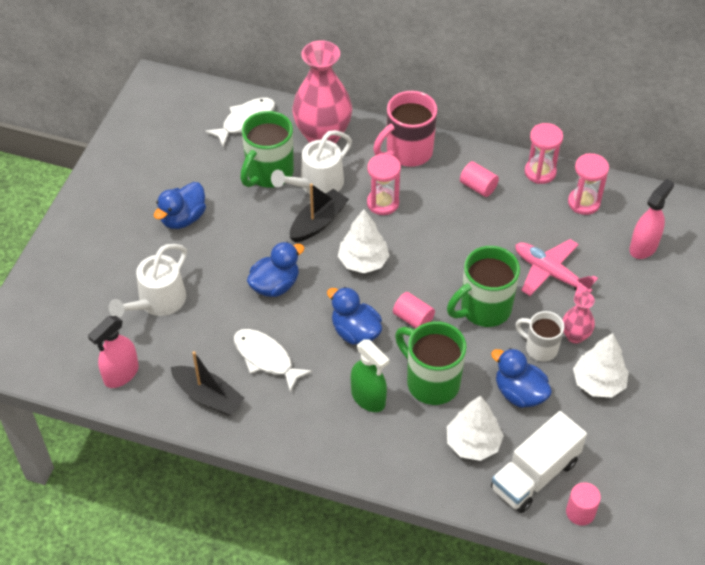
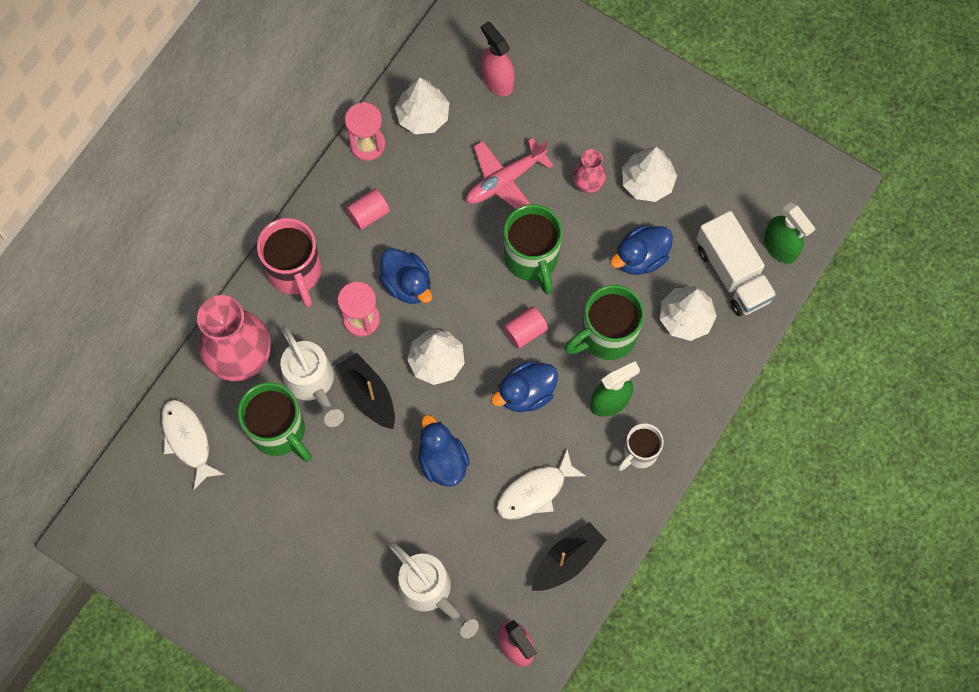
camera: 75 degrees left, 20 degrees up
(183, 218) = (318, 541): blue duck -> blue duck (407, 284)
(540, 348) = (593, 221): white mug -> white mug (639, 453)
(580, 512) = (780, 247): pink cylinder -> green spray bottle
(584, 202) = (423, 116): pink hourglass -> white tree

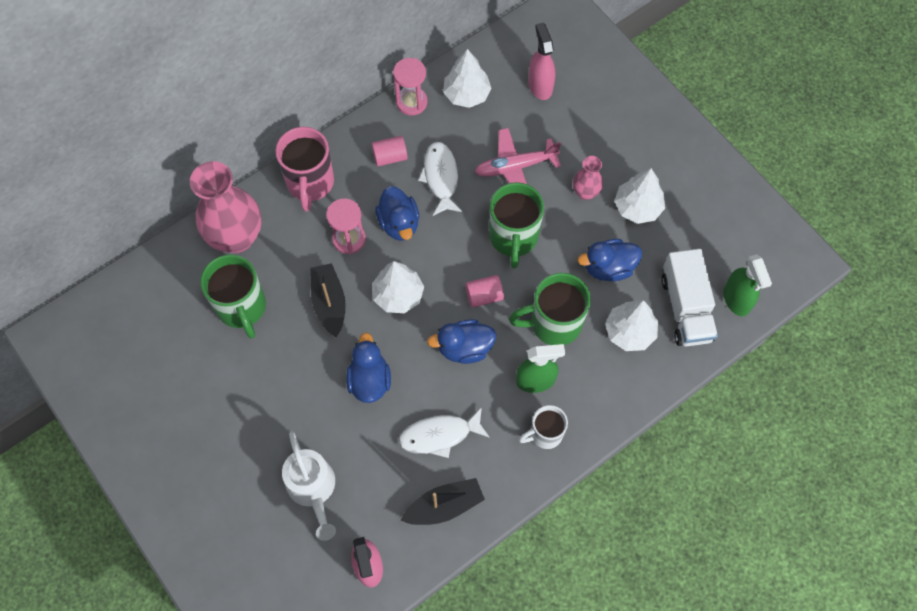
camera: 20 degrees right, 5 degrees down
(188, 440) = (164, 288): white fish -> white fish (441, 177)
(312, 383) = (286, 277): white watering can -> none

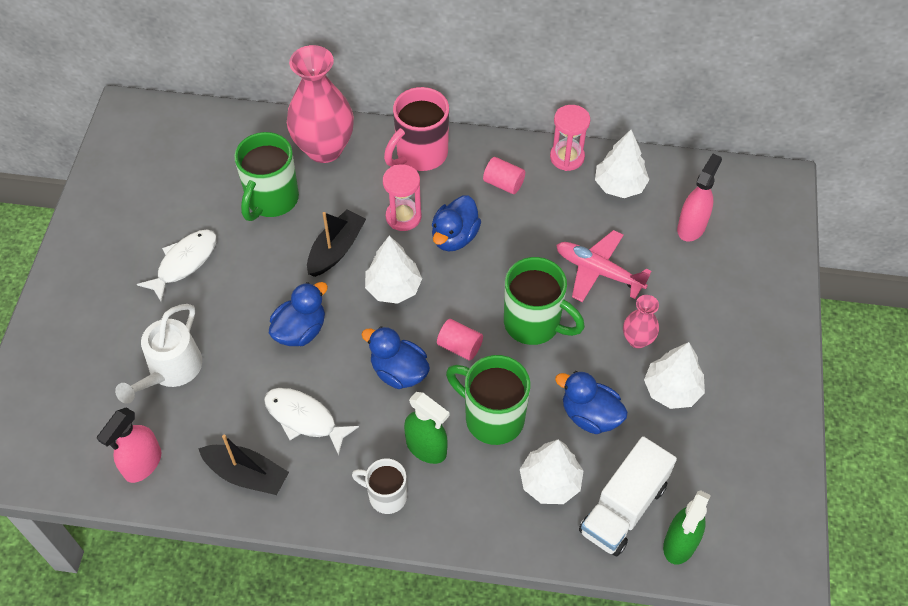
camera: 45 degrees right, 10 degrees down
(441, 177) = (527, 230): white fish -> white fish (184, 263)
(513, 238) = (534, 324): green mug -> green mug turned 105 degrees counterclockwise

